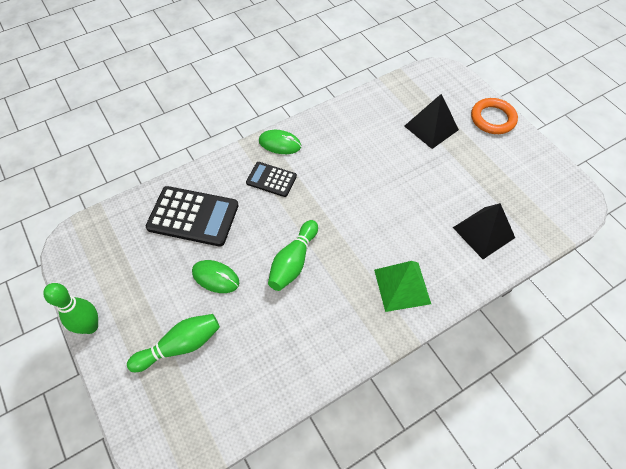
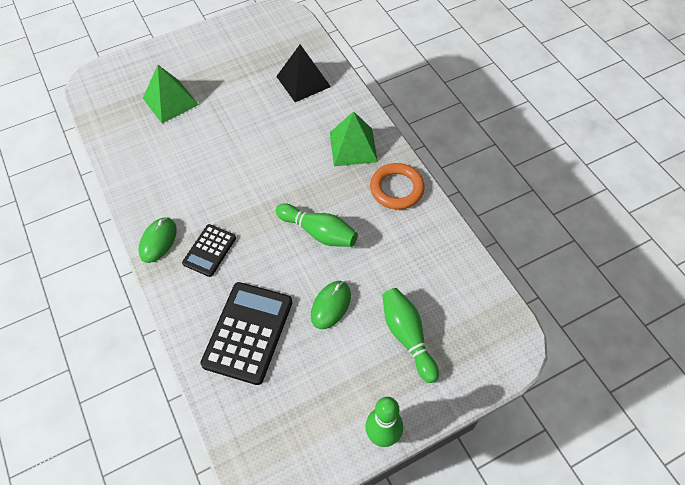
camera: 85 degrees left, 0 degrees up
(431, 128) = (170, 101): black pyramid -> green pyramid
(492, 119) = (171, 52): orange ring -> orange ring (396, 189)

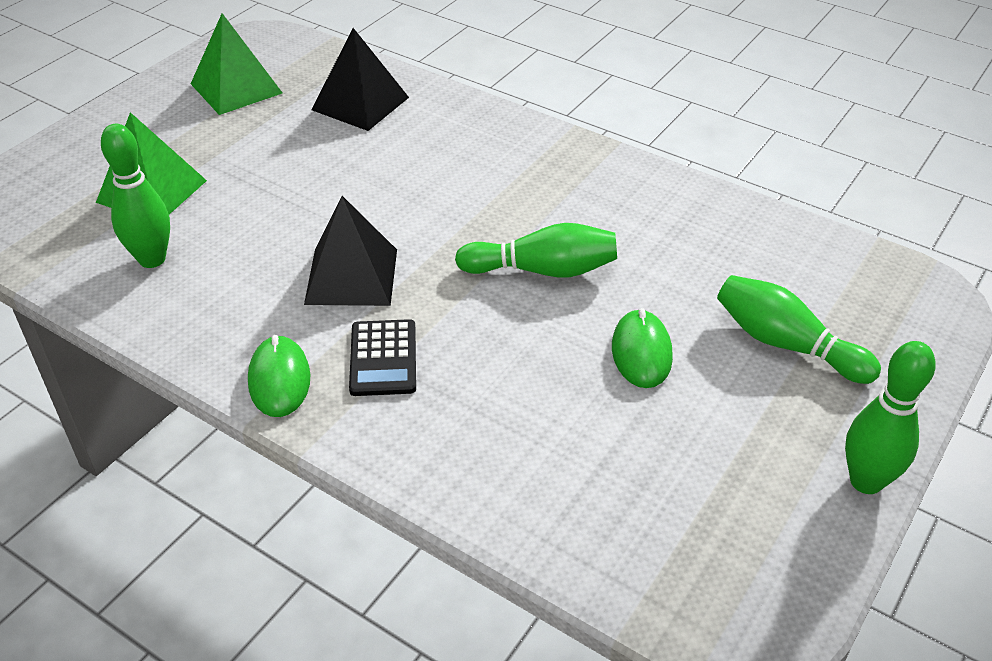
camera: 30 degrees left, 15 degrees down
(146, 144) = (152, 259): none -> green bowling pin
(227, 194) = (351, 276): none -> black pyramid
(248, 332) = (542, 441): black calculator -> none
(353, 146) = (504, 154): green pyramid -> green pyramid (236, 88)
(396, 189) = (611, 180): orange ring -> none

